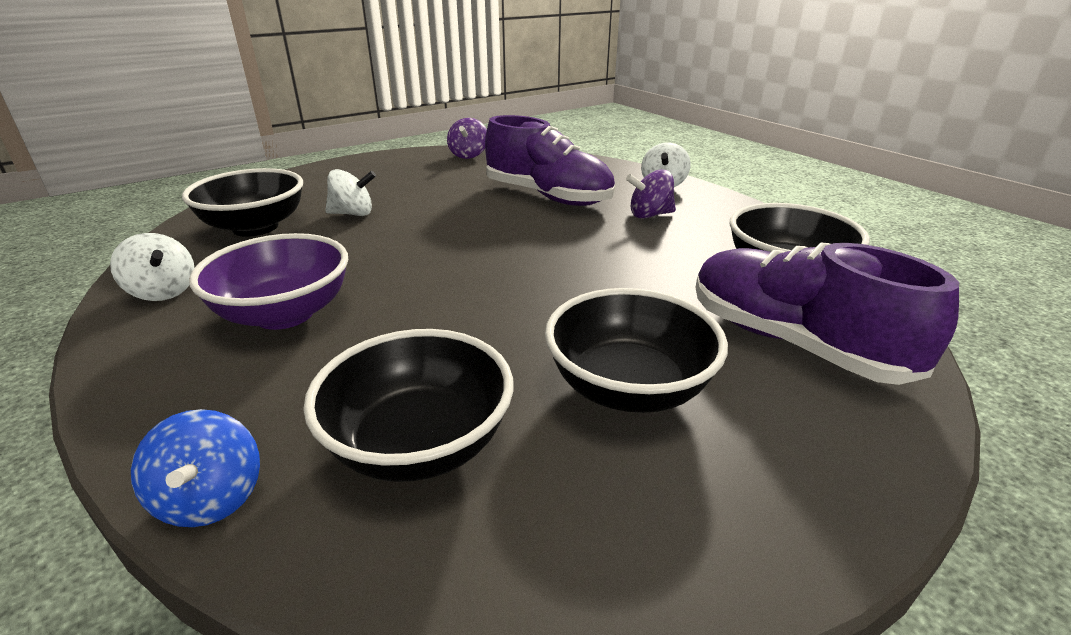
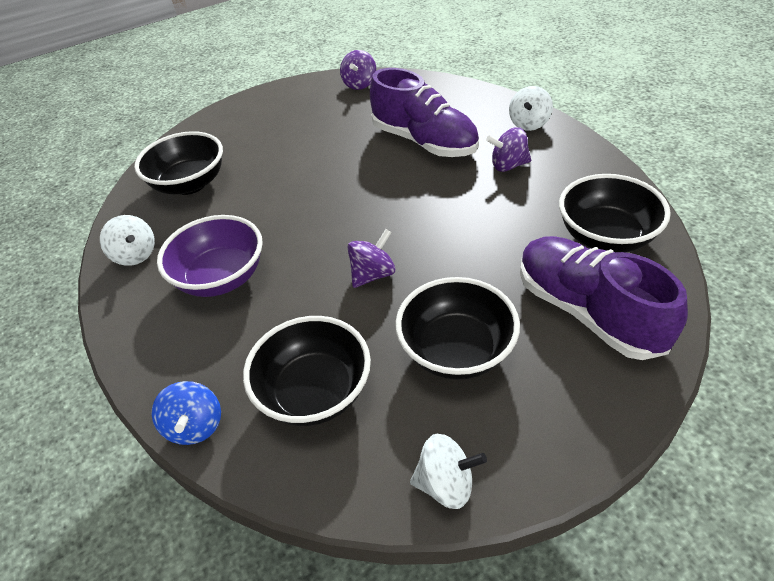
camera: 10 degrees right, 15 degrees up
(353, 214) = (263, 166): white spinning top -> white spinning top (446, 484)
(499, 309) = (373, 274): none -> purple spinning top

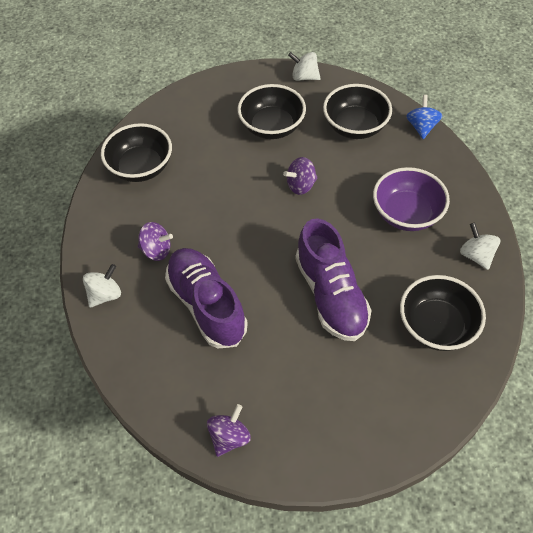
camera: 165 degrees left, 10 degrees up
(587, 311) = (190, 127): purple shoe -> purple shoe (331, 295)

